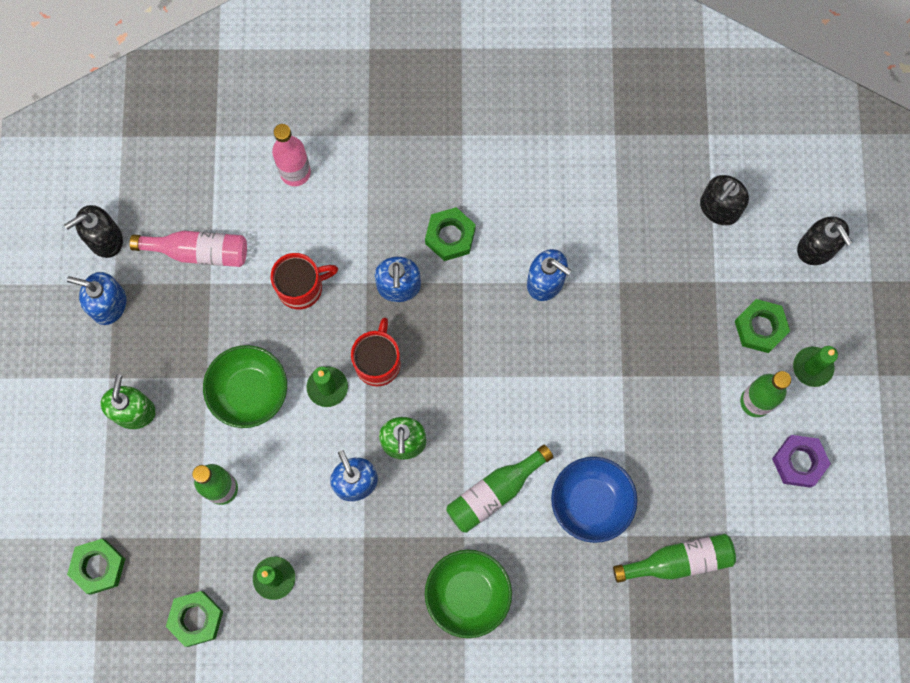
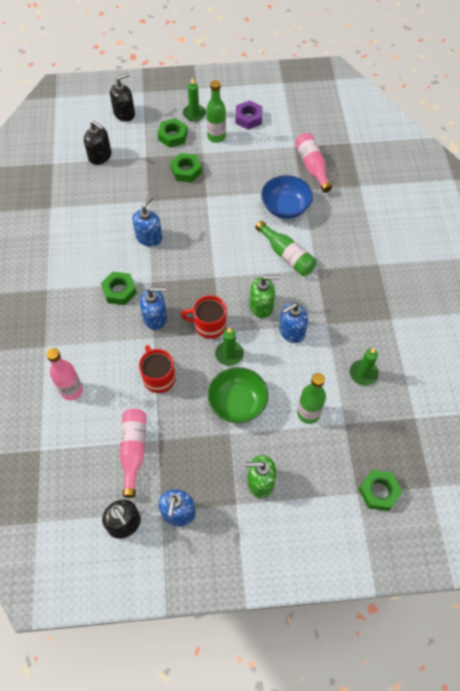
camera: 95 degrees left, 15 degrees down
(196, 619) = (400, 420): green nut -> green nut (186, 171)
(468, 595) = (351, 264): green bowl -> none
(679, 561) = (312, 166): green bottle -> pink bottle

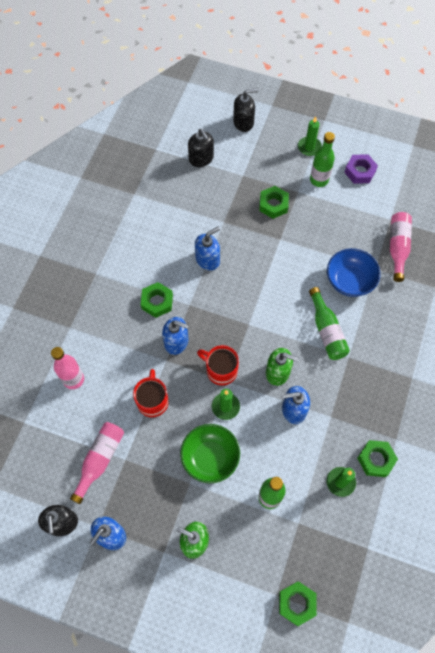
camera: 25 degrees right, 5 degrees up
(173, 136) = (278, 163): green nut -> green nut (376, 459)

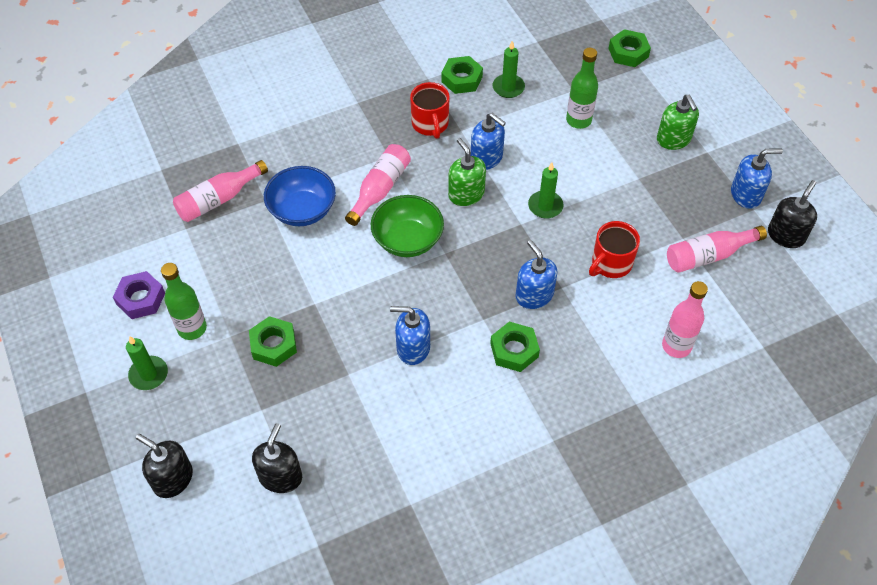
camera: 135 degrees left, 10 degrees down
(210, 457) = (601, 181): green bowl -> green bowl (407, 240)
(220, 370) = (517, 237): red mug -> red mug (430, 124)
(326, 331) = (380, 189): green bottle -> pink bottle

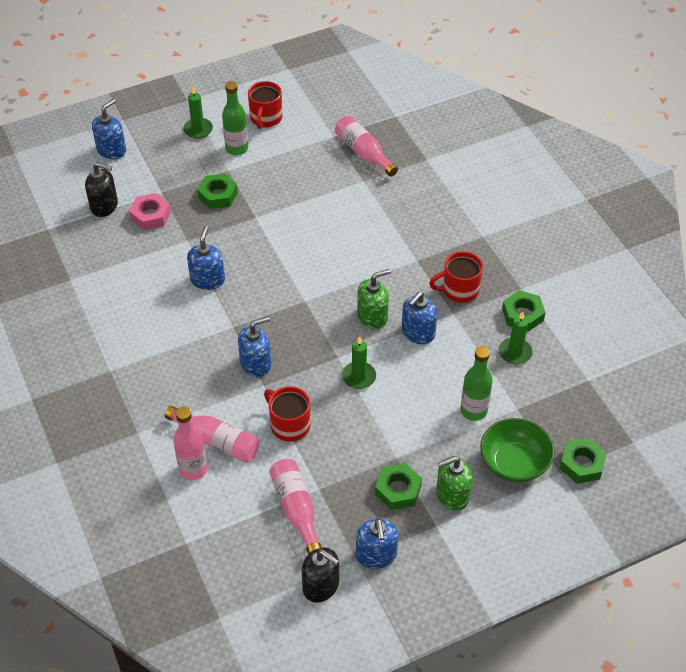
camera: 90 degrees right, 5 degrees down
(141, 299) = (265, 118): purple nut -> red mug
(173, 479) = (111, 150): black soap dispenser -> blue soap dispenser
(302, 210) = (352, 205): blue bowl -> none
(303, 418) = (150, 215): none -> pink nut
(380, 189) = (377, 255): pink bottle -> pink bottle (217, 441)
(407, 240) = (319, 275): green bowl -> green bowl (514, 463)
(514, 350) = (199, 347): green nut -> green nut (398, 490)

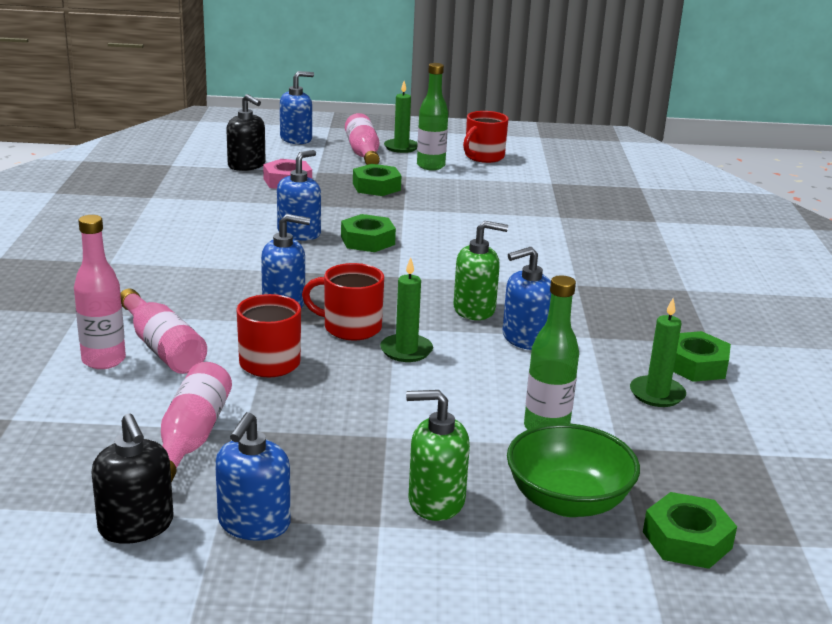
camera: 25 degrees right, 25 degrees down
(363, 152) = (578, 199): pink bottle -> pink bottle (363, 153)
(398, 490) = (356, 468): green nut -> green nut (367, 240)
(459, 290) = (616, 321): red mug -> red mug (350, 328)

